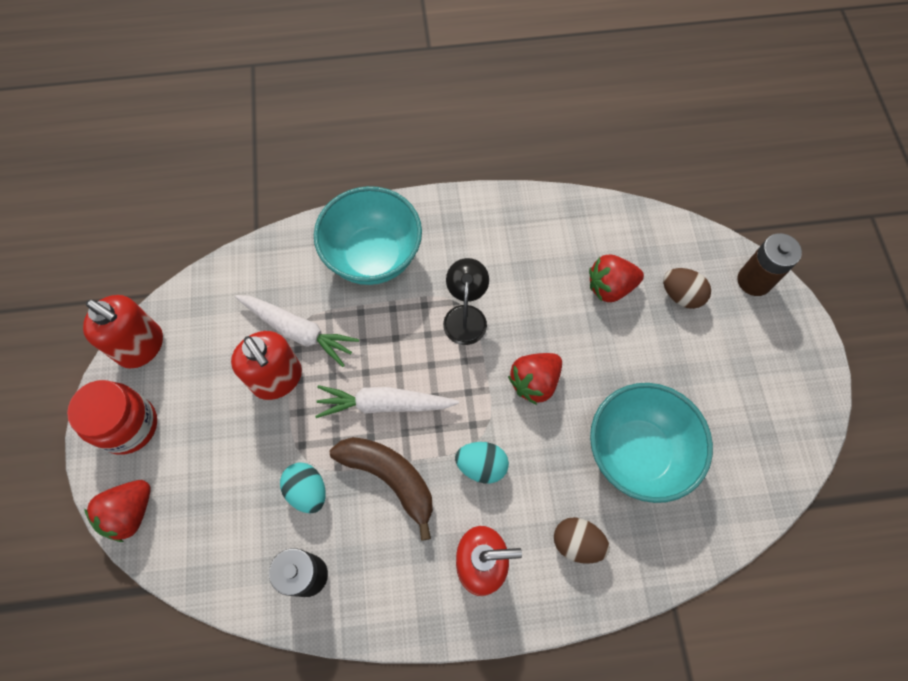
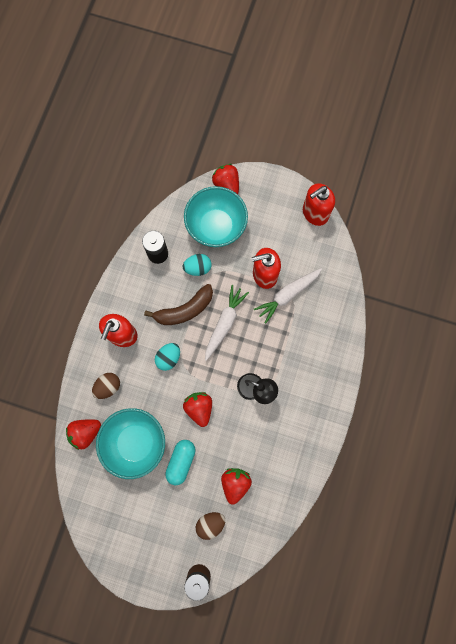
camera: 115 degrees right, 10 degrees up
(128, 425) = (272, 195): red jar -> none
(373, 256) = (316, 354): turquoise bowl -> turquoise bowl (216, 227)
(624, 372) = (181, 461): none -> turquoise capsule
(668, 541) = (85, 432): none -> red strawberry

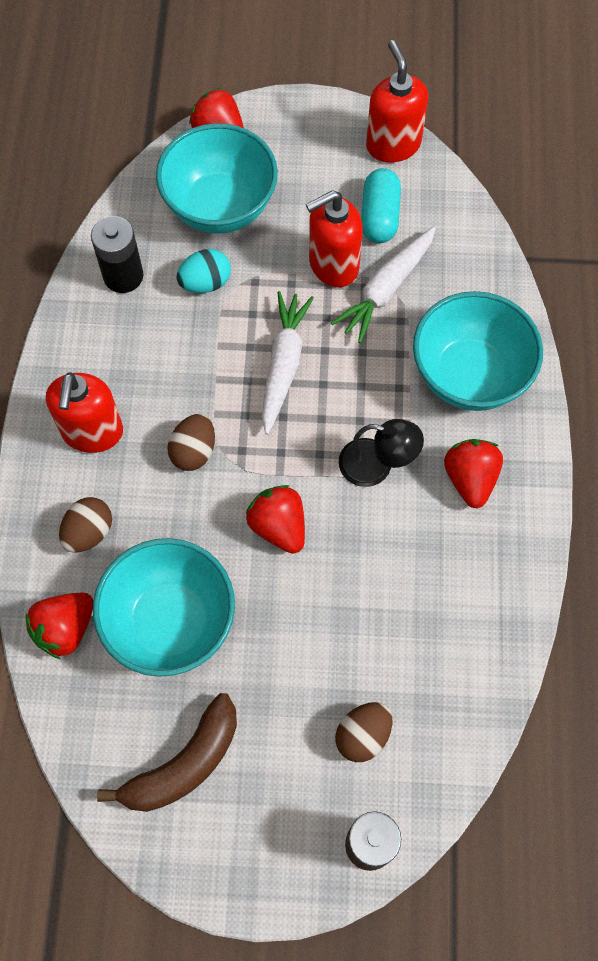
camera: 15 degrees left, 10 degrees down
(168, 358) = (194, 451): turquoise egg -> brown egg
(181, 461) = (271, 634): turquoise capsule -> turquoise capsule (379, 216)
(185, 310) = (201, 359): brown banana -> brown banana (184, 763)
(235, 483) = (389, 646): red strawberry -> red strawberry (470, 479)
(315, 213) = (393, 144): red soap dispenser -> red soap dispenser turned 120 degrees clockwise
(315, 353) = (469, 375): none -> turquoise bowl

